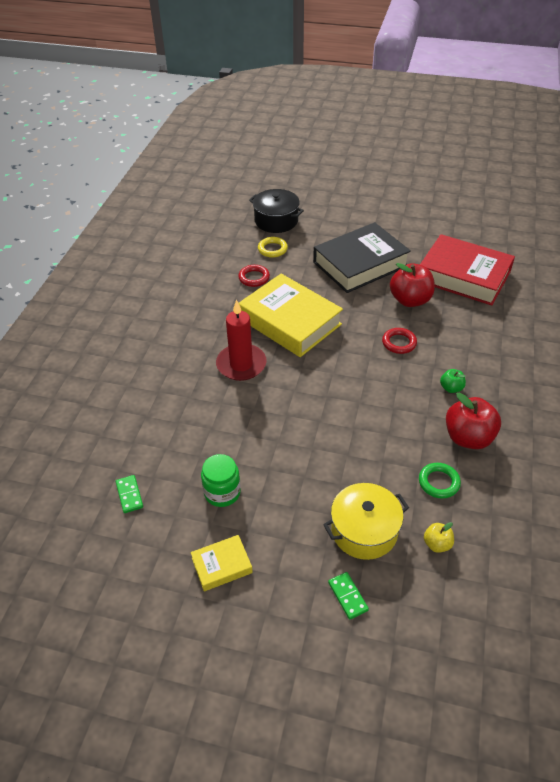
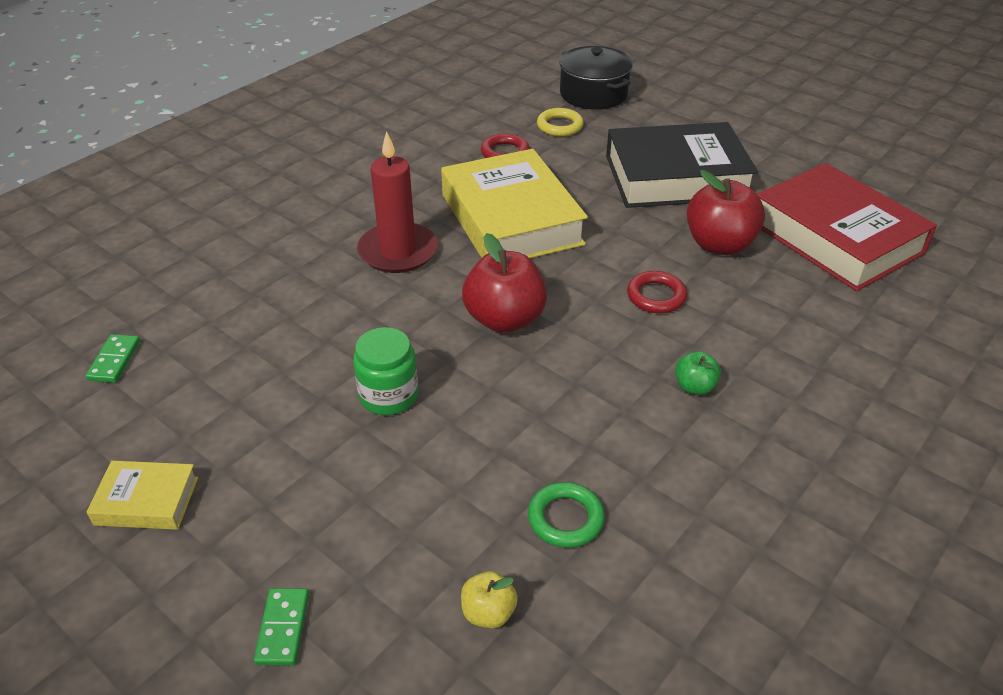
camera: 25 degrees right, 5 degrees down
(222, 492) = (232, 404): green jar -> green jar (388, 396)
(364, 530) = (388, 541): yellow pot -> none
(468, 438) = (668, 470): red apple -> red apple (504, 319)

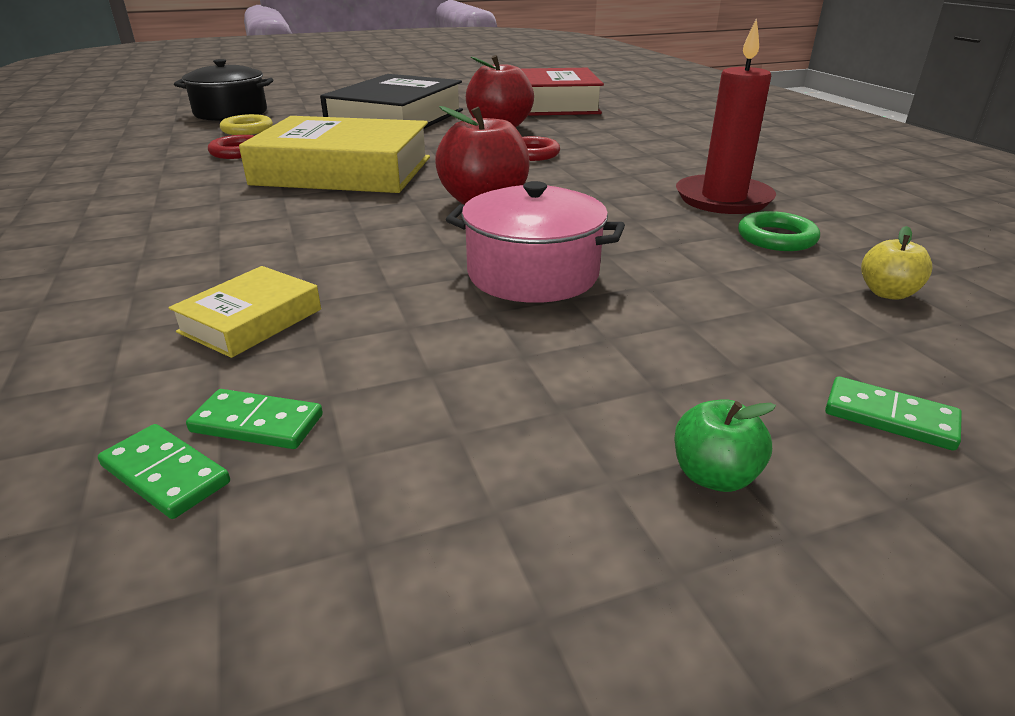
camera: 60 degrees left, 10 degrees down
(147, 501) = (572, 498): yellow book -> yellow book (251, 320)
(161, 366) = (257, 423): none -> green domino
(388, 396) = (533, 274): green jar -> pink pot
(398, 251) = (298, 221): red candle -> red candle (723, 199)
(694, 387) = (652, 167): green apple -> green apple (714, 475)

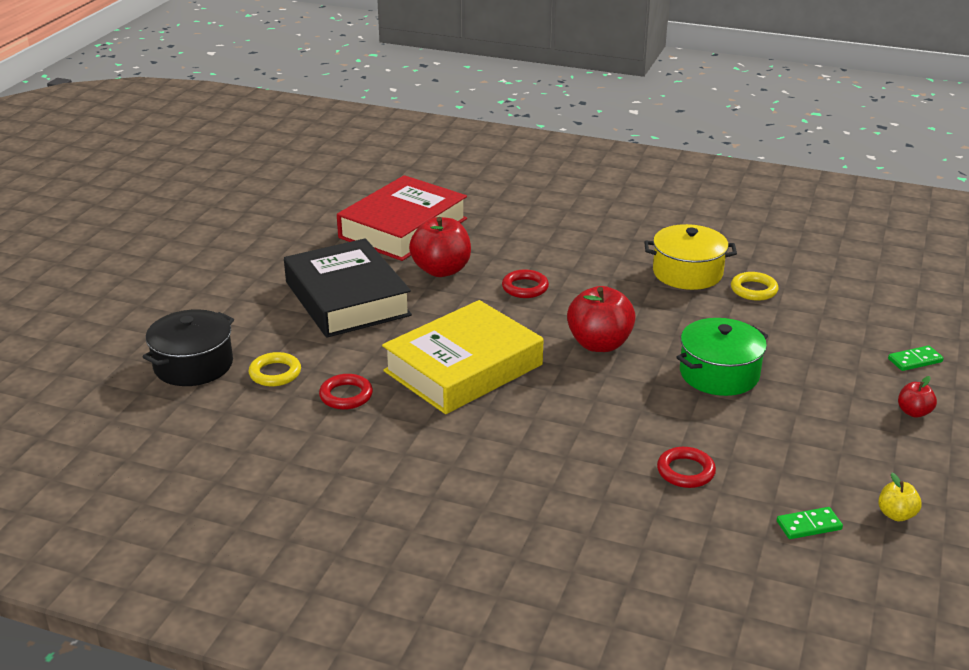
camera: 50 degrees left, 0 degrees up
(251, 320) = (685, 471): yellow book -> red ring
(257, 423) = (790, 495): green domino -> none
(533, 274) = (719, 374): pink pot -> green pot
(714, 475) = (914, 412): green apple -> red apple
(723, 199) = (687, 273): red candle -> yellow pot
(776, 238) = (753, 290): green ring -> yellow ring
(887, 293) = (835, 301): yellow apple -> yellow apple (896, 514)

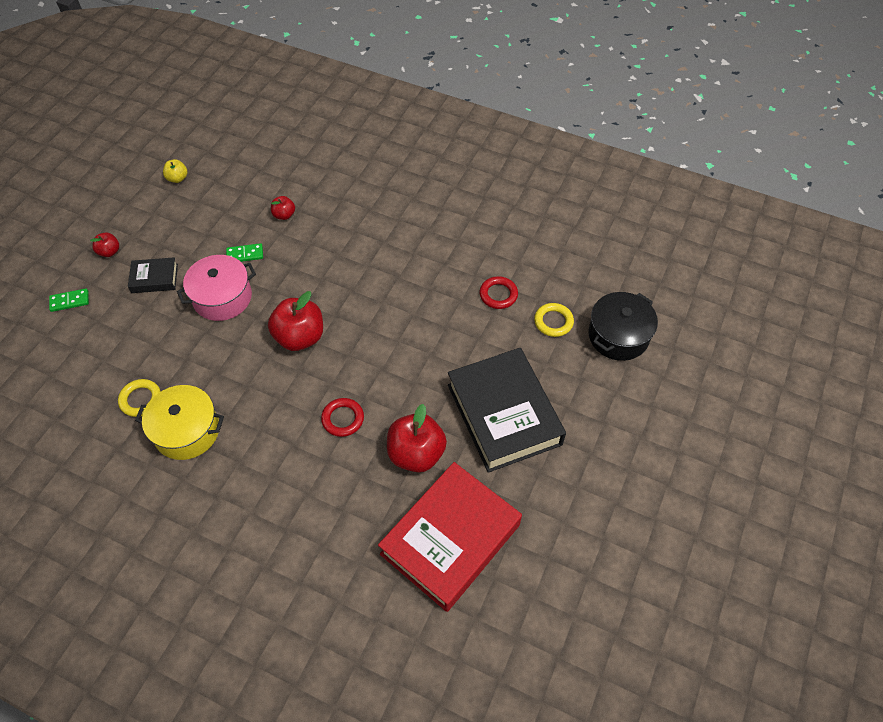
camera: 175 degrees left, 25 degrees up
(463, 368) = (410, 317): yellow book -> none
(685, 471) = (284, 215): red ring -> red apple
(719, 374) = (222, 297): green pot -> pink pot
(809, 525) = (231, 175): green domino -> green domino (245, 254)
(824, 388) = (154, 278): none -> black book

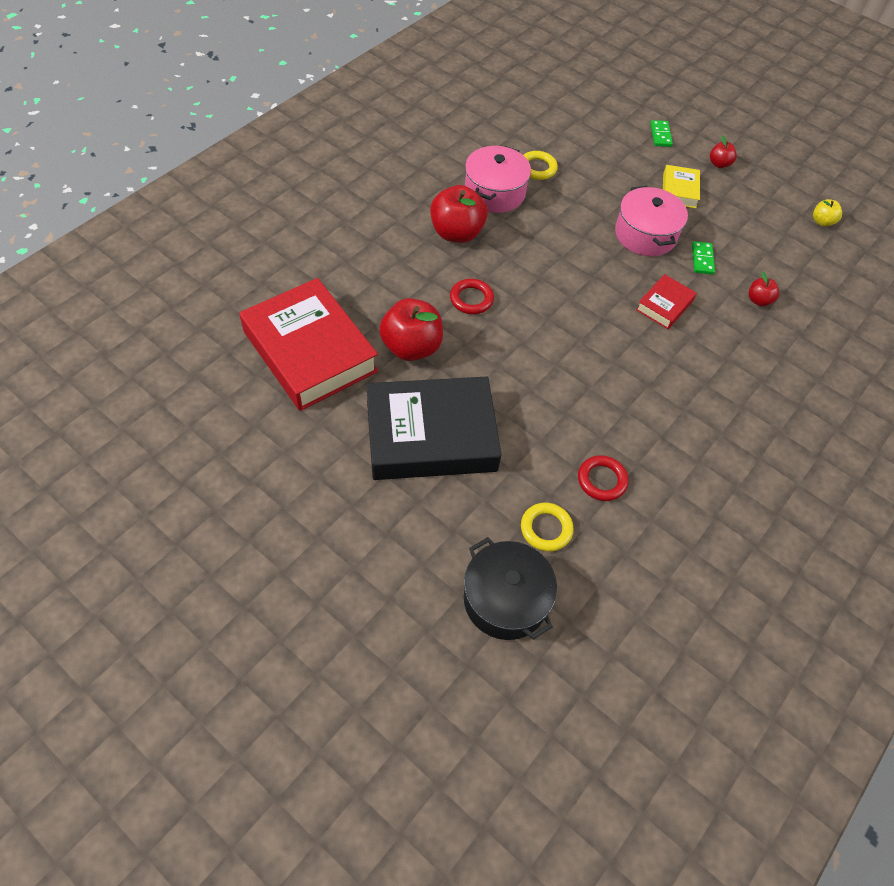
camera: 100 degrees right, 0 degrees up
(154, 278) = (679, 190): black book -> yellow book
(187, 431) = (494, 192): yellow pot -> pink pot
(300, 337) = (580, 284): red apple -> red apple (456, 233)
(308, 275) = (664, 305): none -> red book

